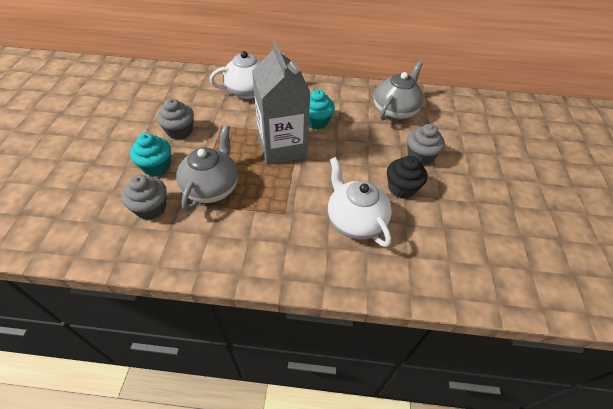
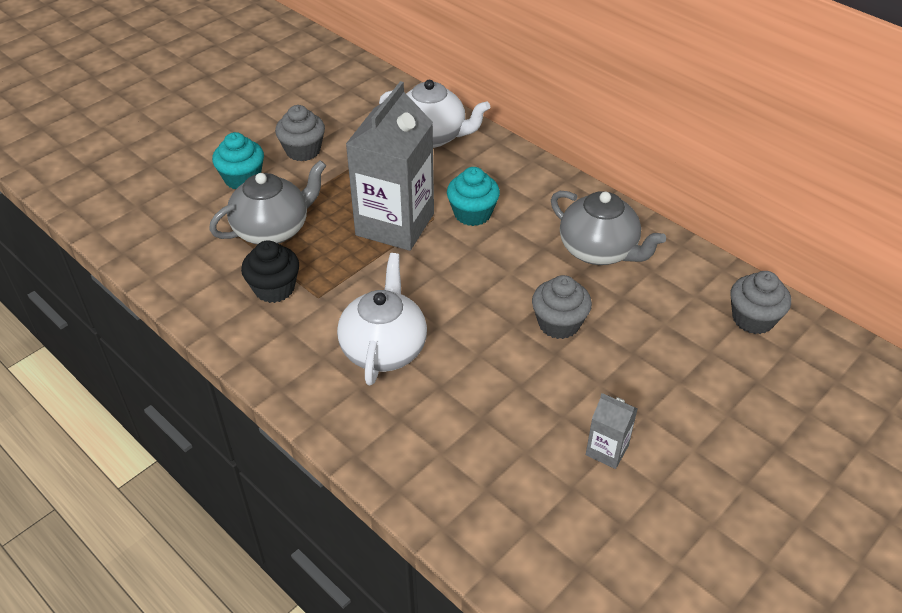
camera: 40 degrees right, 5 degrees down
(151, 208) = (196, 219): grey cupcake -> grey cupcake (753, 319)
(395, 111) = (599, 251): grey teapot -> grey teapot turned 60 degrees clockwise
(401, 188) = (484, 346): black cupcake -> black cupcake (274, 288)
(512, 206) = (607, 450): none -> grey carton

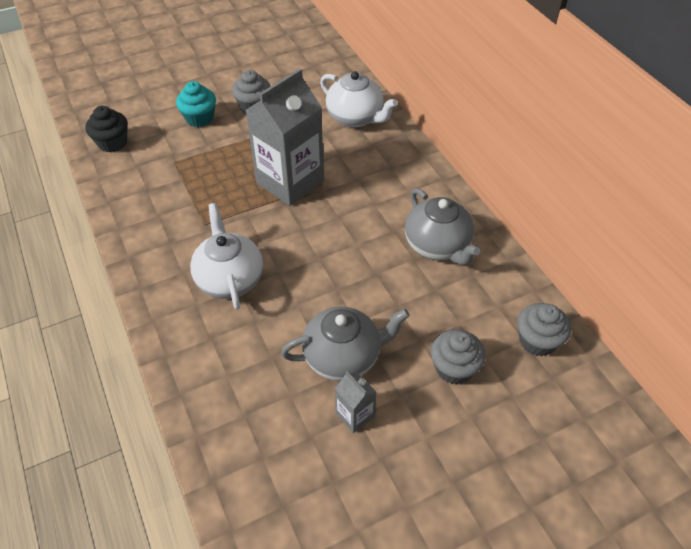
camera: 20 degrees right, 5 degrees up
(273, 230) = (200, 163): grey teapot -> grey teapot (343, 356)
(274, 288) = (177, 209): black cupcake -> black cupcake (112, 143)
(384, 348) = (229, 279): white teapot -> white teapot turned 45 degrees counterclockwise
(472, 213) = (353, 188): turquoise cupcake -> none
(559, 323) = (373, 297): grey cupcake -> grey cupcake (454, 368)

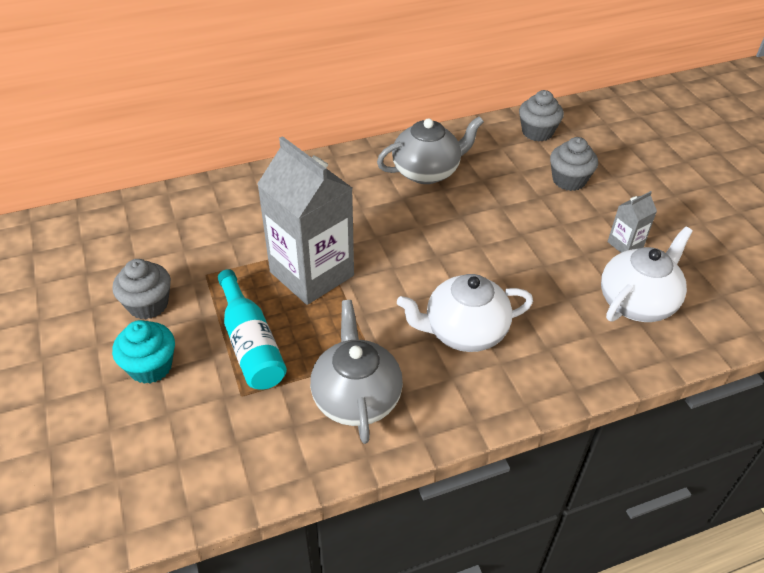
camera: 85 degrees left, 5 degrees down
(112, 143) = (171, 481): black cupcake -> none
(218, 159) = (251, 344): none -> turquoise bottle
(343, 356) = (563, 247): grey teapot -> grey teapot (356, 398)
(355, 118) = (210, 210): white teapot -> white teapot (637, 302)

